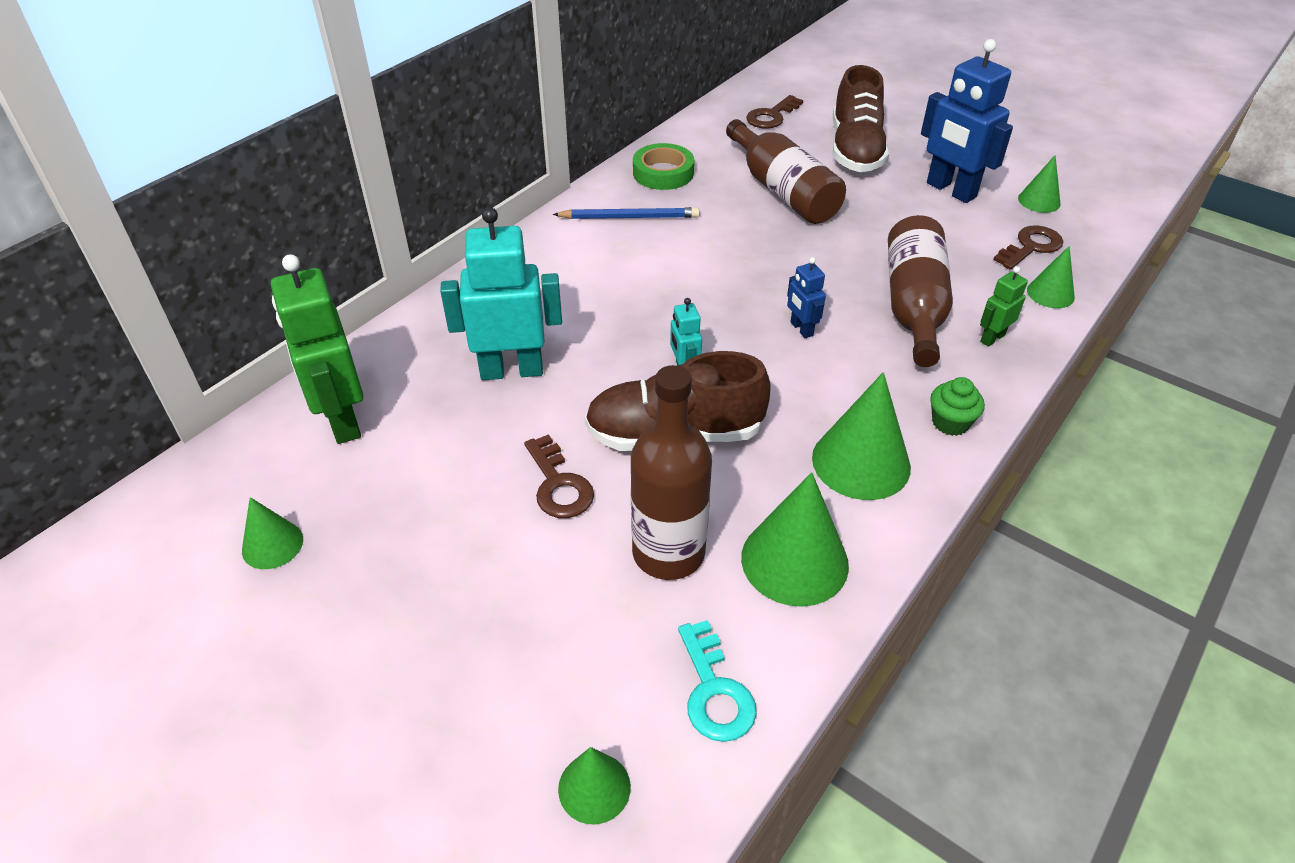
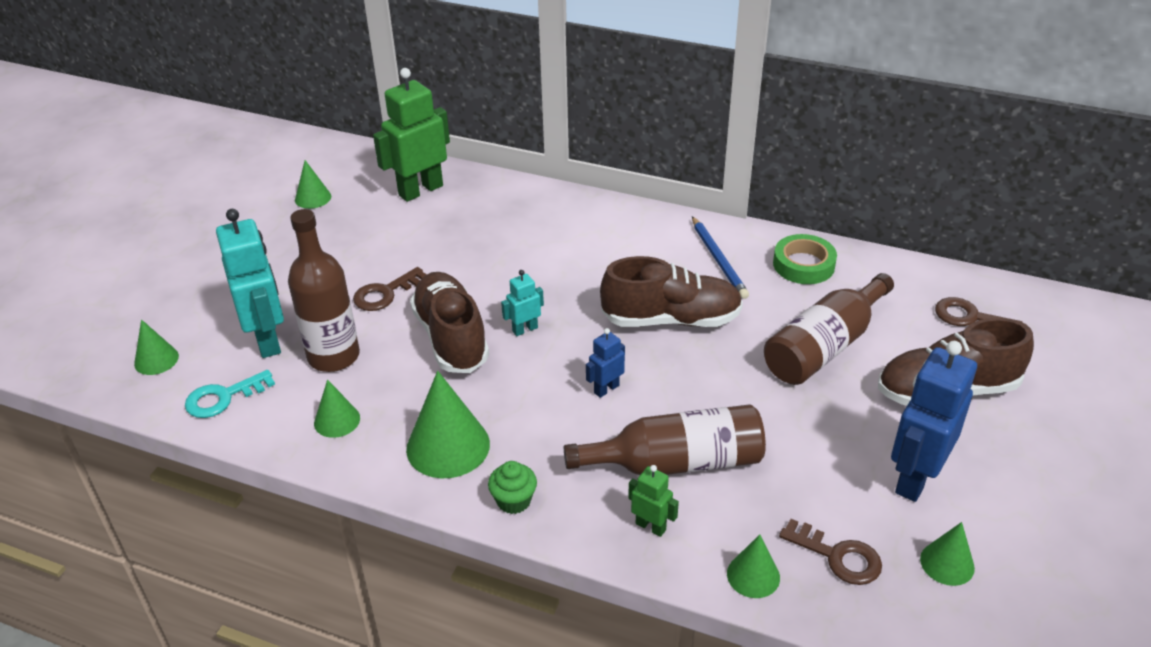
camera: 75 degrees right, 5 degrees down
(511, 370) = (493, 245): turquoise robot -> turquoise robot (268, 340)
(710, 266) = (671, 319): none -> brown shoe
(794, 560) = (337, 420): green cone -> green cone, size x0.56

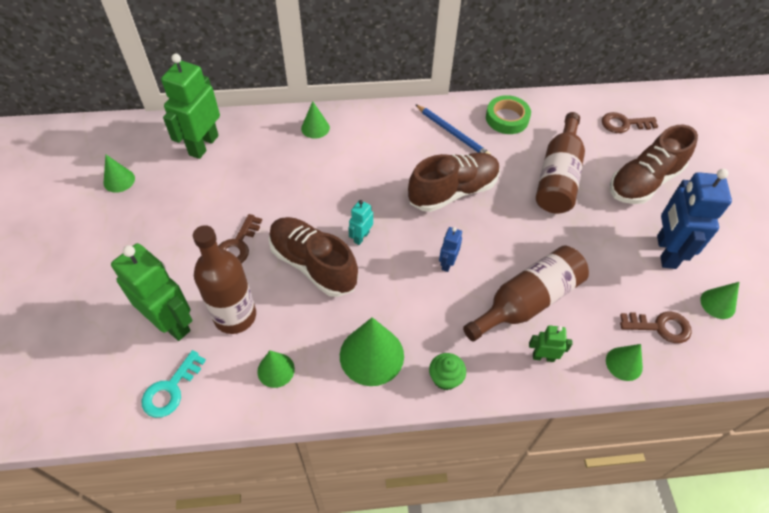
camera: 30 degrees left, 15 degrees up
(156, 360) = (87, 379): green cone -> green cone (315, 128)
(268, 340) = (171, 323): turquoise robot -> green robot

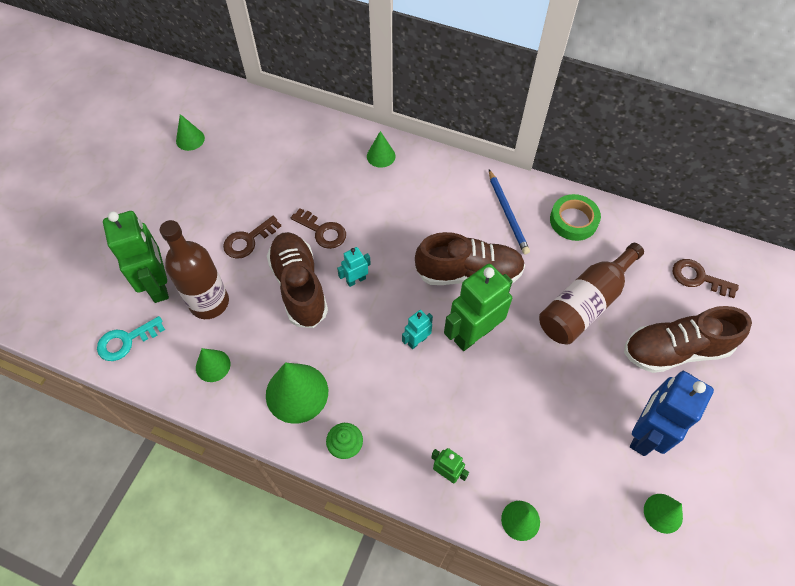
camera: 30 degrees right, 5 degrees up
(203, 145) = (275, 134): green robot -> green robot (473, 334)
(447, 263) = (417, 341): blue robot -> turquoise robot
(527, 301) = (468, 413): brown bottle -> none
(660, 327) = (583, 504): brown key -> brown key (322, 231)

